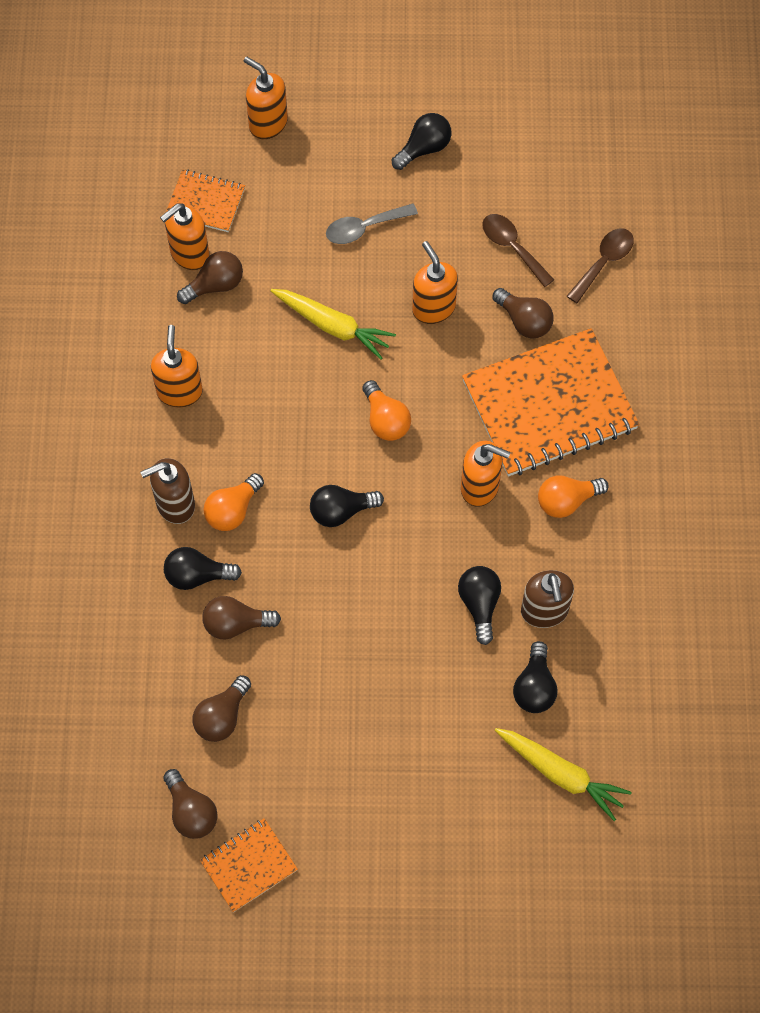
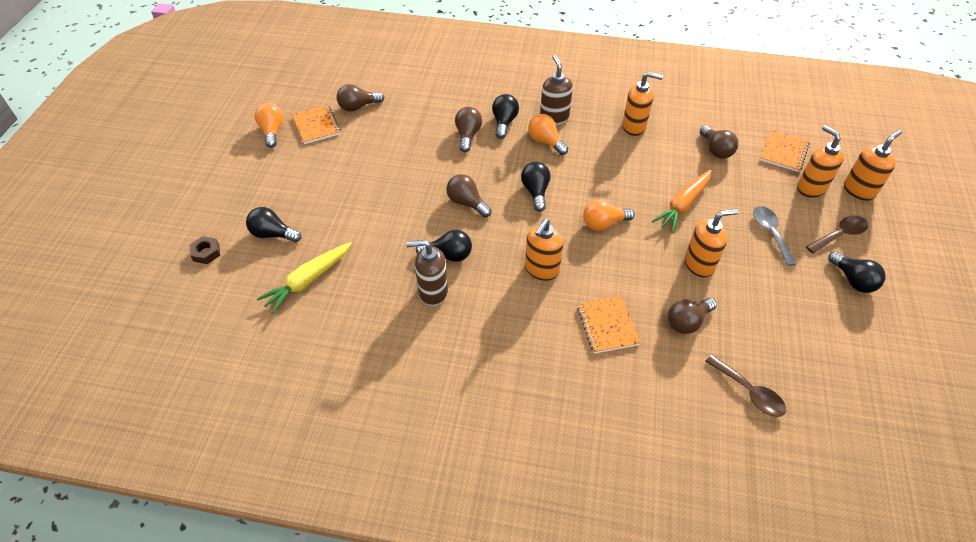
camera: 100 degrees right, 15 degrees down
(189, 254) = (740, 140): orange soap dispenser -> orange soap dispenser (811, 188)
(222, 716) = (410, 124): brown light bulb -> brown light bulb (467, 203)
(333, 326) = (683, 205): yellow carrot -> orange carrot
(512, 247) = (760, 325): brown spoon -> brown spoon (840, 235)
(534, 687) = (377, 276): black light bulb -> black light bulb (273, 234)
(543, 933) = (206, 253): none -> brown nut
(549, 405) = (607, 326): orange notebook -> orange notebook, size x0.49
(567, 501) = (520, 322): orange light bulb -> orange light bulb (272, 131)

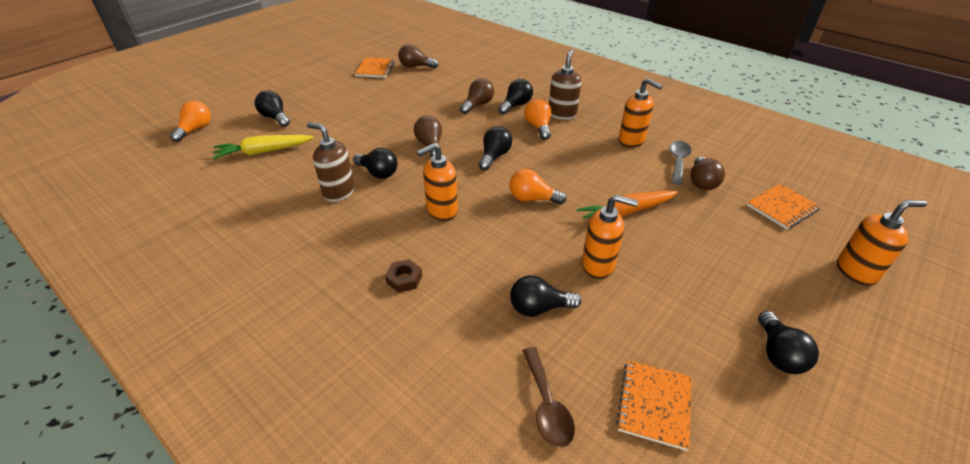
camera: 30 degrees right, 10 degrees down
(206, 253) = (224, 113): brown nut -> brown nut (404, 279)
(272, 131) = (343, 64): orange light bulb -> orange light bulb (195, 129)
(607, 326) = (455, 276): orange notebook -> orange notebook (654, 404)
(687, 322) = (539, 308): brown light bulb -> black light bulb
(770, 233) = (705, 269): grey spoon -> grey spoon (678, 161)
(811, 188) = (791, 248): orange soap dispenser -> none
(840, 235) = (795, 303): brown spoon -> none

